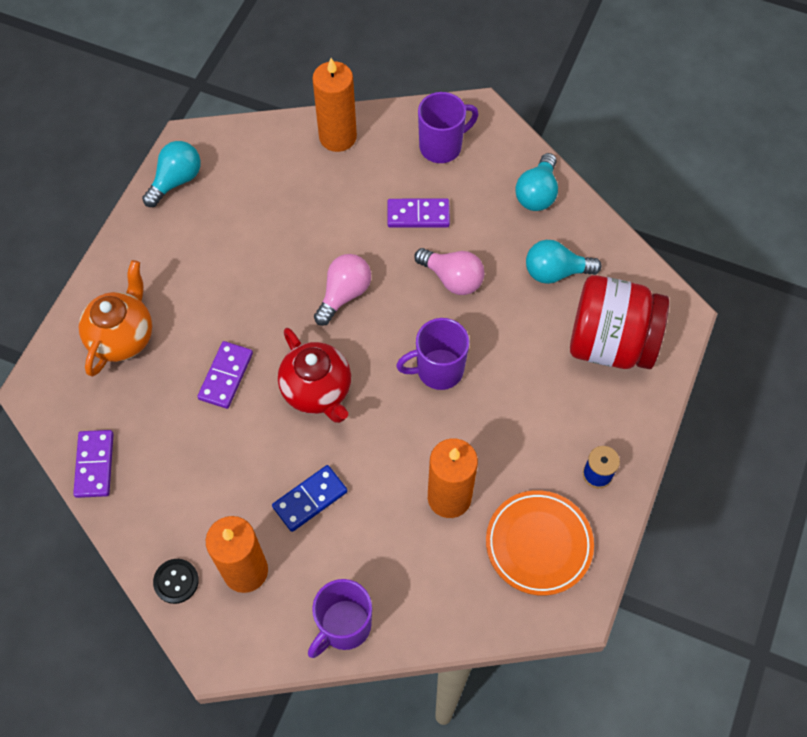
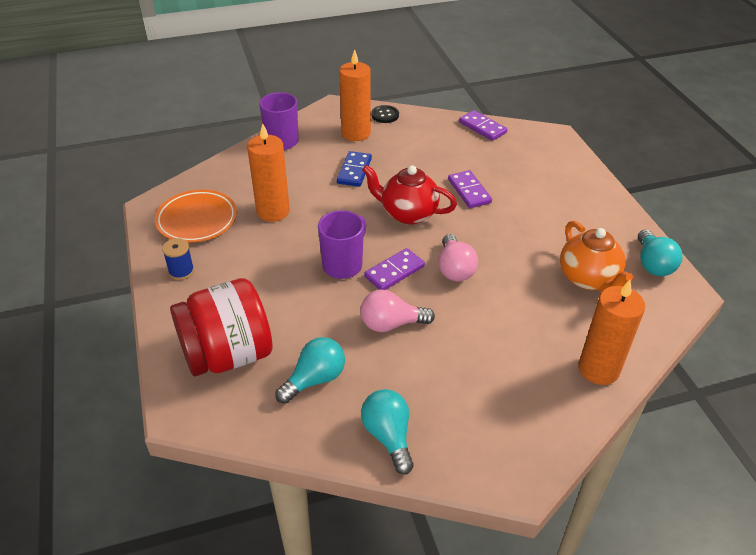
camera: 140 degrees right, 20 degrees down
(122, 337) = (549, 175): orange teapot -> orange teapot (588, 279)
(418, 215) = (466, 352): purple domino -> purple domino (394, 272)
(442, 146) = (511, 421): purple mug -> none

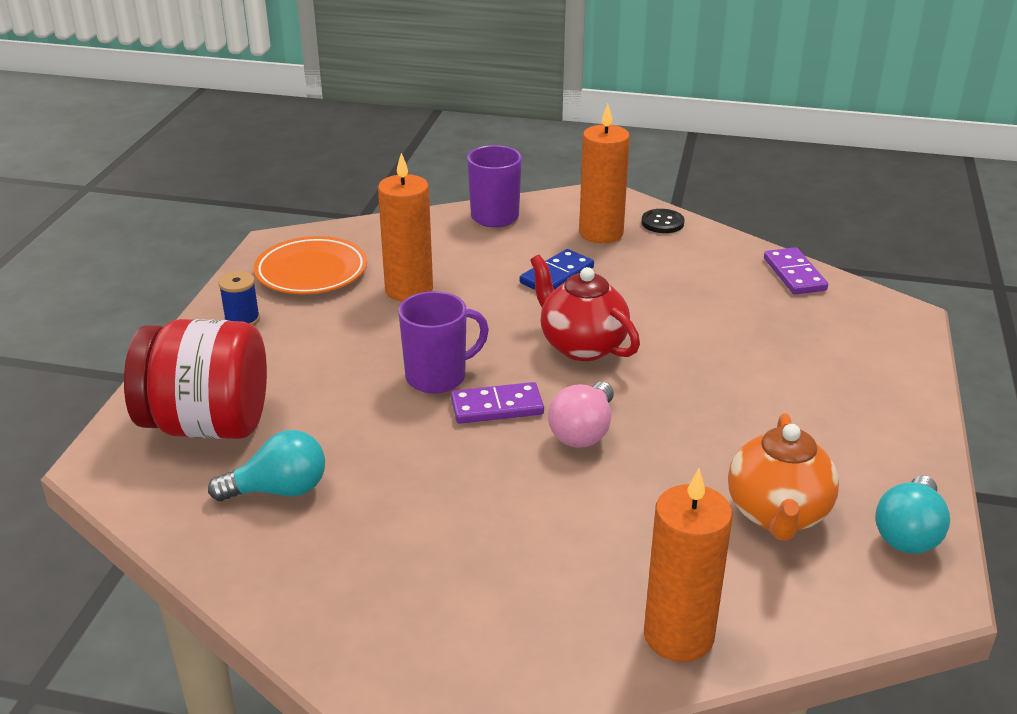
camera: 30 degrees right, 10 degrees down
(388, 436) = (304, 591): turquoise light bulb -> none
(391, 324) = (433, 465): pink light bulb -> none
(469, 191) = (697, 346): purple domino -> none

